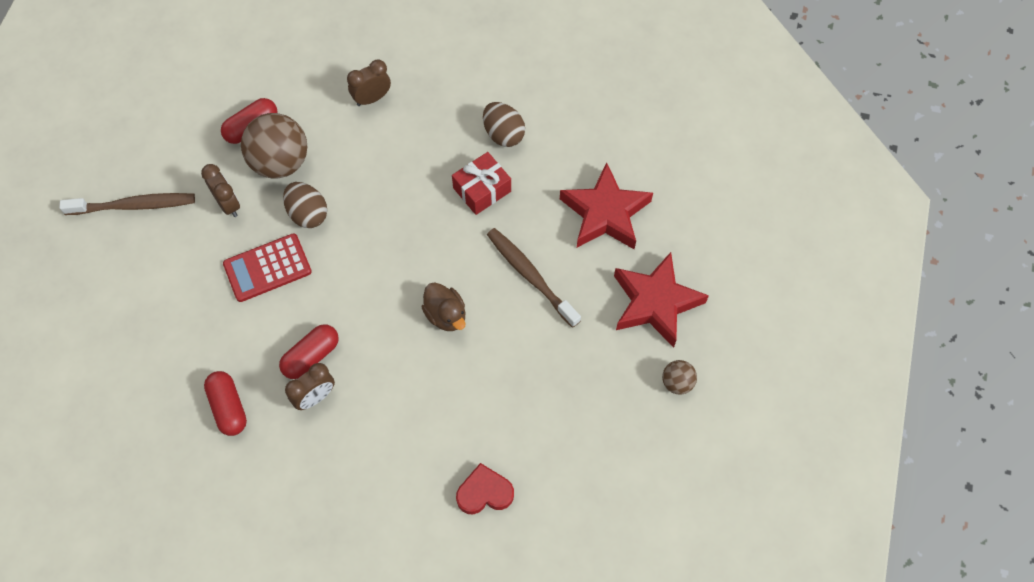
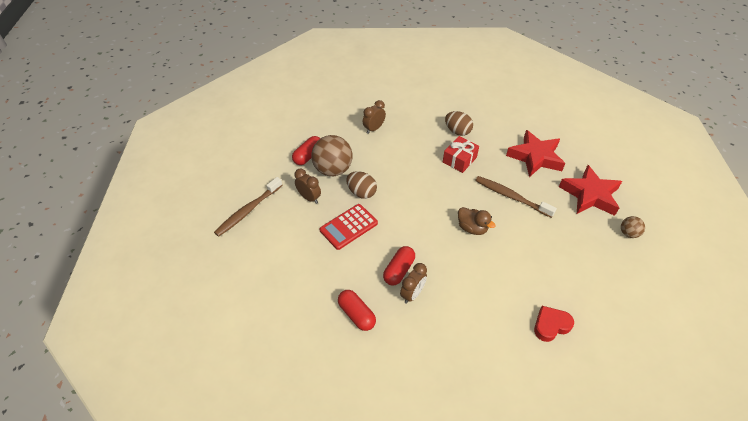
camera: 15 degrees left, 15 degrees down
(134, 205) = (248, 211): brown toothbrush -> brown toothbrush turned 150 degrees clockwise

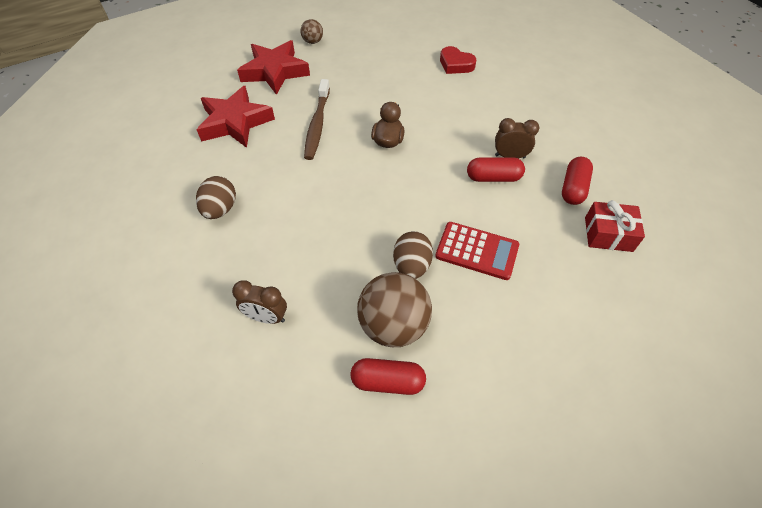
camera: 120 degrees left, 5 degrees up
(248, 211) = (555, 395): brown toothbrush -> none
(309, 198) = (467, 325): brown clock -> none
(459, 160) = (280, 187): red gift -> red gift (608, 234)

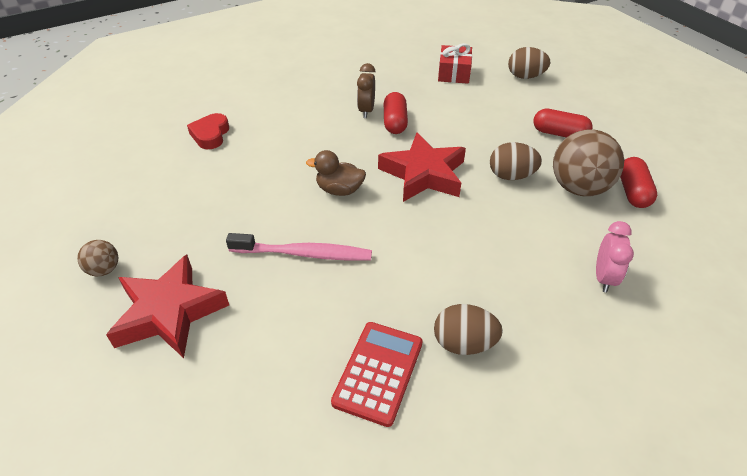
camera: 90 degrees left, 10 degrees down
(235, 122) = (287, 351): red star -> red star (423, 174)
(266, 317) = (604, 278): brown clock -> pink clock
(317, 125) = (304, 253): brown toothbrush -> pink toothbrush
(455, 64) = (210, 135): red heart -> red heart turned 150 degrees clockwise
(477, 251) = (485, 137): red calculator -> red calculator (378, 372)
(573, 188) = (405, 82): red capsule -> red capsule (559, 134)
(625, 313) = (525, 76): none -> brown egg

